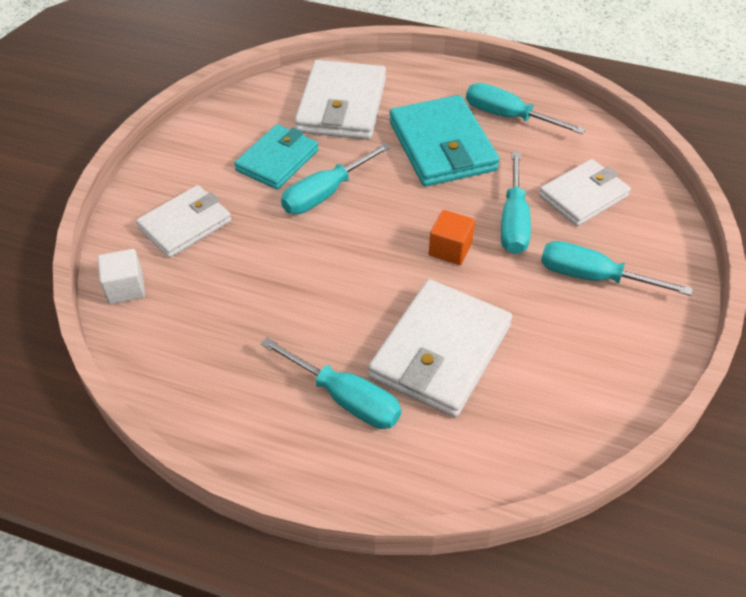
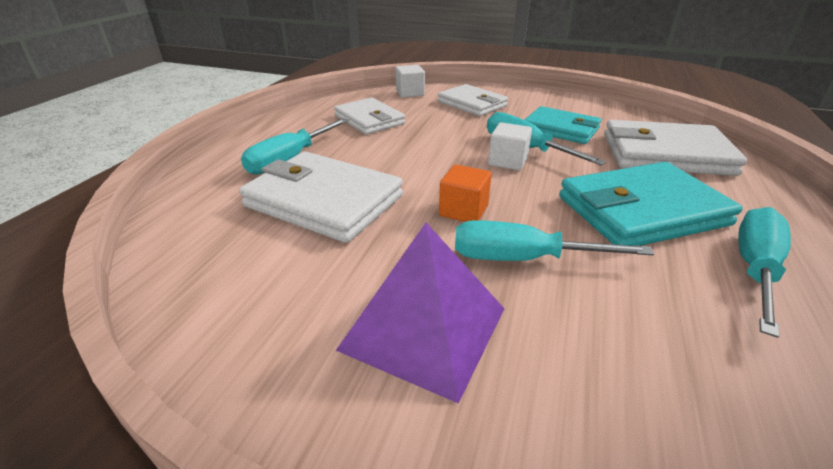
camera: 90 degrees right, 15 degrees down
(354, 210) = (507, 161): none -> white cube
(583, 196) = (607, 337): white wallet -> white wallet (369, 120)
(593, 277) = (424, 328): turquoise screwdriver -> purple pyramid

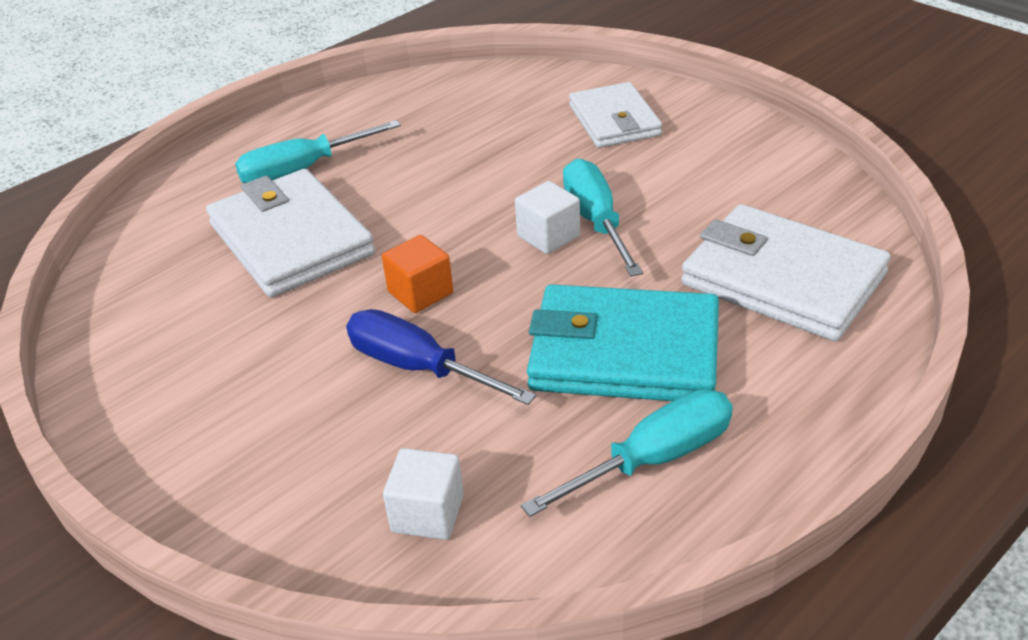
camera: 30 degrees right, 5 degrees up
(369, 120) = (446, 123): white wallet -> none
(410, 93) = (548, 80): white cube -> white cube (428, 513)
(424, 328) = (261, 403): purple pyramid -> none
(523, 259) = (419, 368): turquoise screwdriver -> blue screwdriver
(560, 129) = (687, 198): turquoise wallet -> none

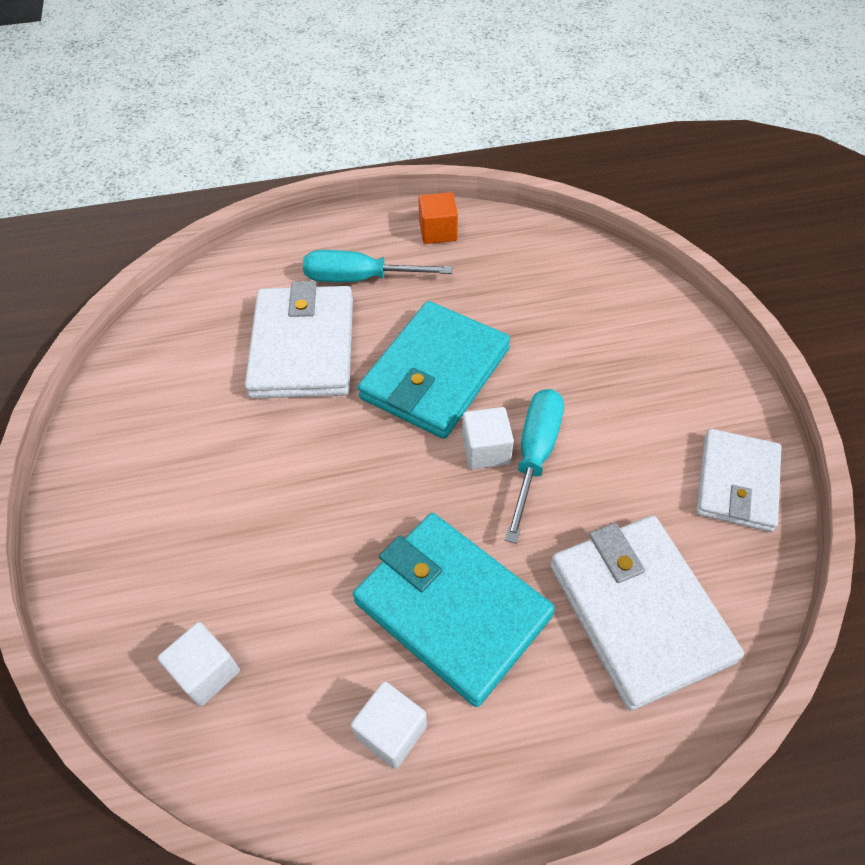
camera: 30 degrees right, 15 degrees up
(419, 368) = (298, 529): blue screwdriver -> none
(420, 293) = (351, 454): orange cube -> orange cube (438, 232)
(448, 205) = (435, 374): none -> turquoise wallet
(614, 120) = (634, 349): white wallet -> white wallet (737, 483)
(653, 459) = (391, 731): turquoise screwdriver -> white cube

